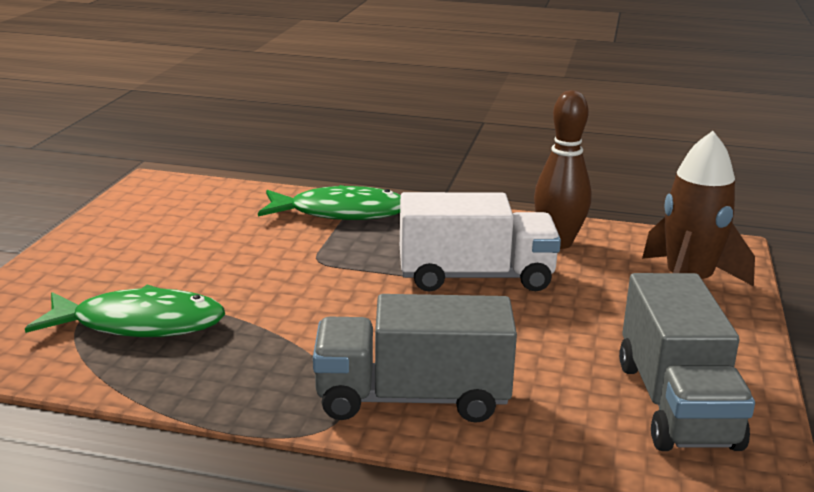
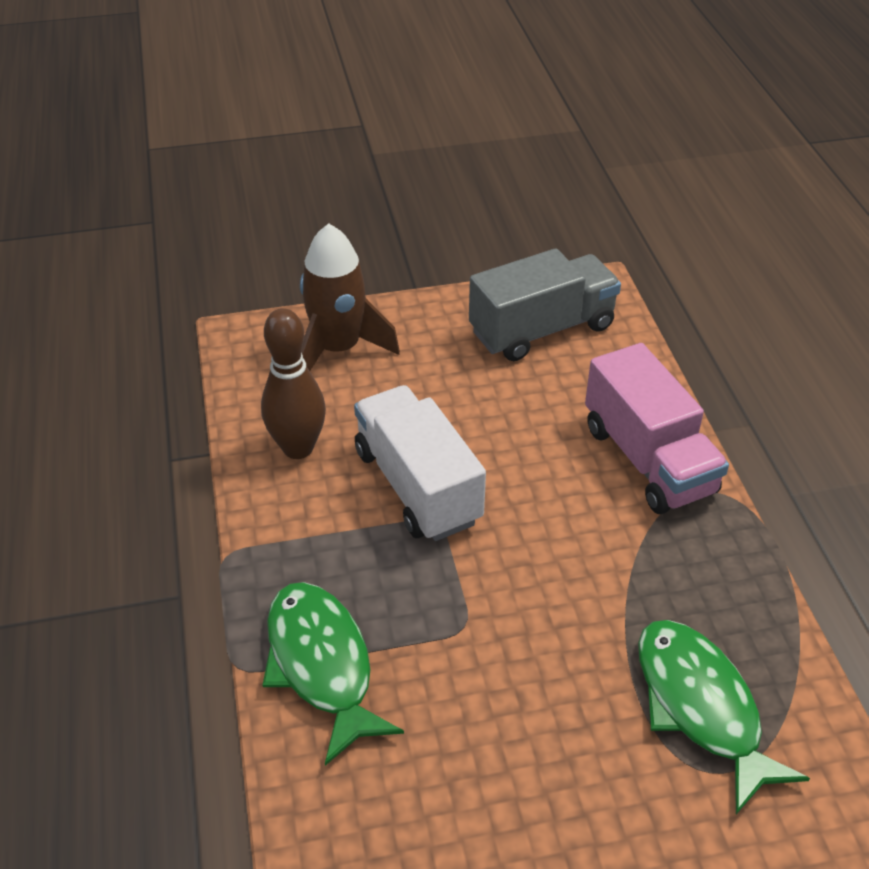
camera: 115 degrees left, 20 degrees up
(412, 398) = (648, 459): grey truck -> pink truck

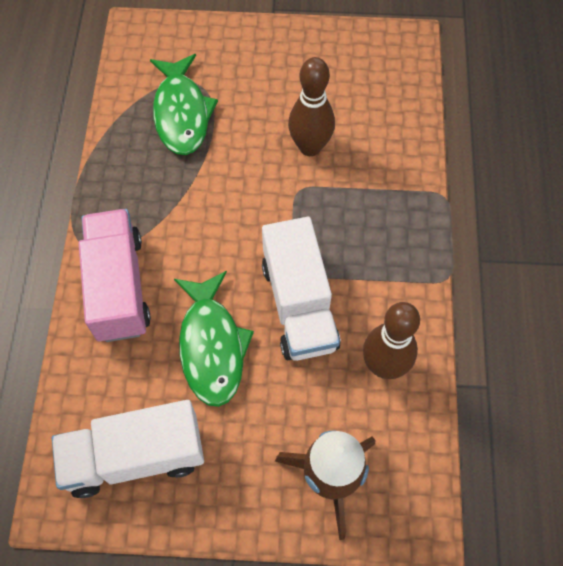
camera: 165 degrees left, 20 degrees up
(321, 665) = (392, 186): green fish -> green fish (212, 346)
(468, 698) = (310, 147): none -> brown bowling pin
(542, 329) = (135, 456): grey truck -> white truck

